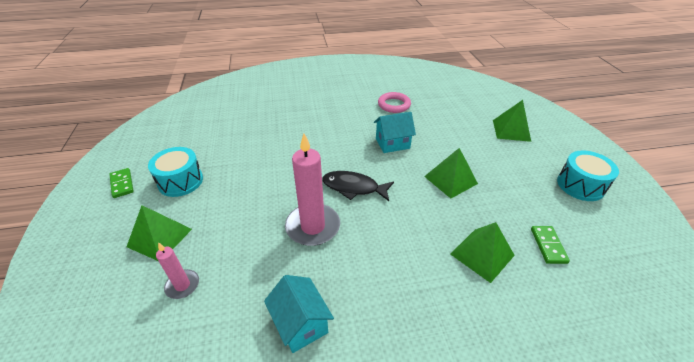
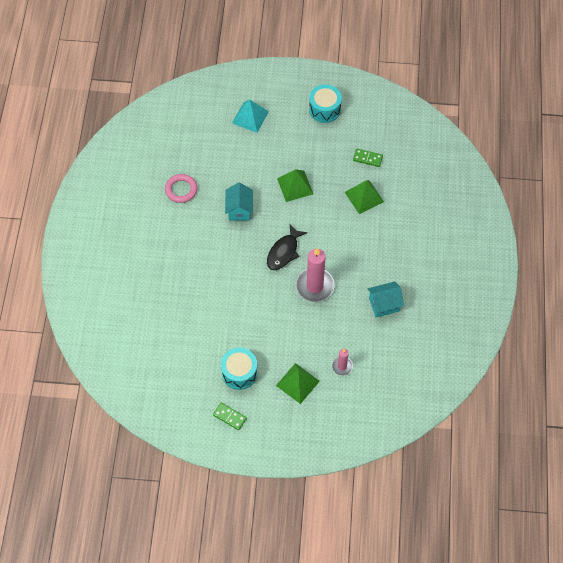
camera: 75 degrees left, 20 degrees up
(122, 184) = (229, 417): green domino -> green domino turned 45 degrees clockwise
(511, 130) = (250, 117): green pyramid -> turquoise pyramid

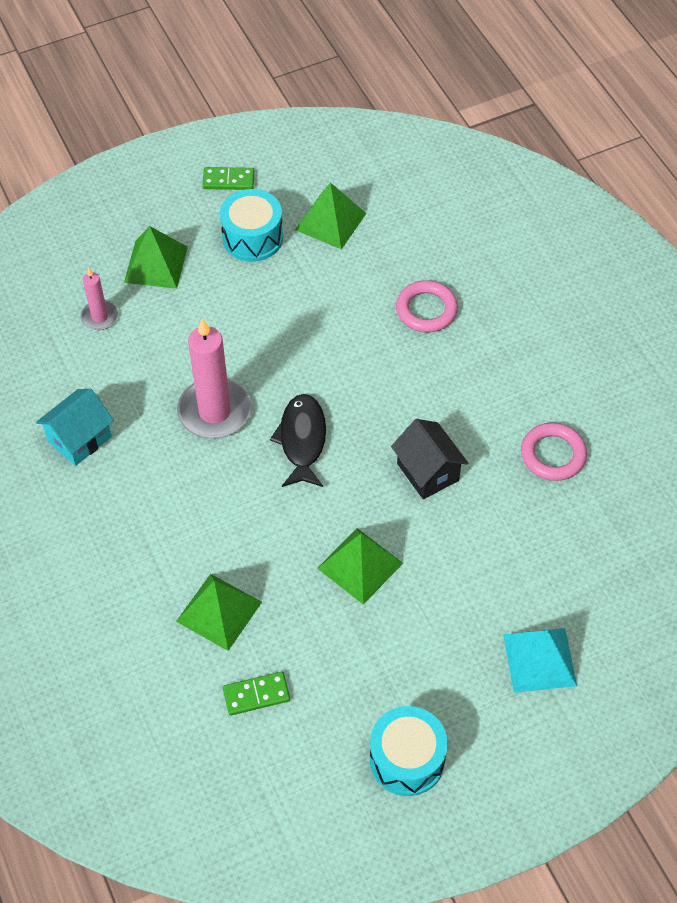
camera: 150 degrees right, 5 degrees down
(183, 286) = (426, 310): none -> pink ring
(194, 361) = (330, 221): none -> green pyramid
(239, 210) = (428, 472): turquoise house -> black house

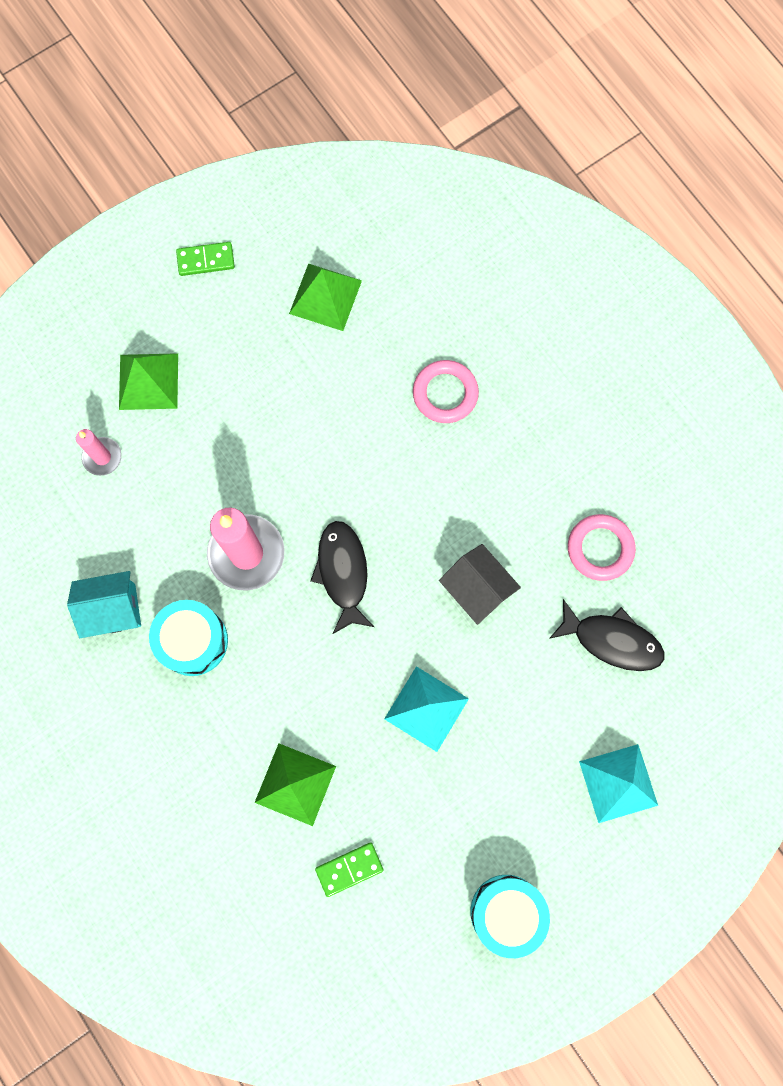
camera: 10 degrees left, 20 degrees up
(80, 439) = (113, 609): turquoise house -> turquoise house turned 45 degrees clockwise
(252, 238) = (245, 331): turquoise drum -> turquoise drum (193, 641)
(360, 565) = (426, 708): green pyramid -> turquoise pyramid
(552, 534) = (612, 640): none -> black fish

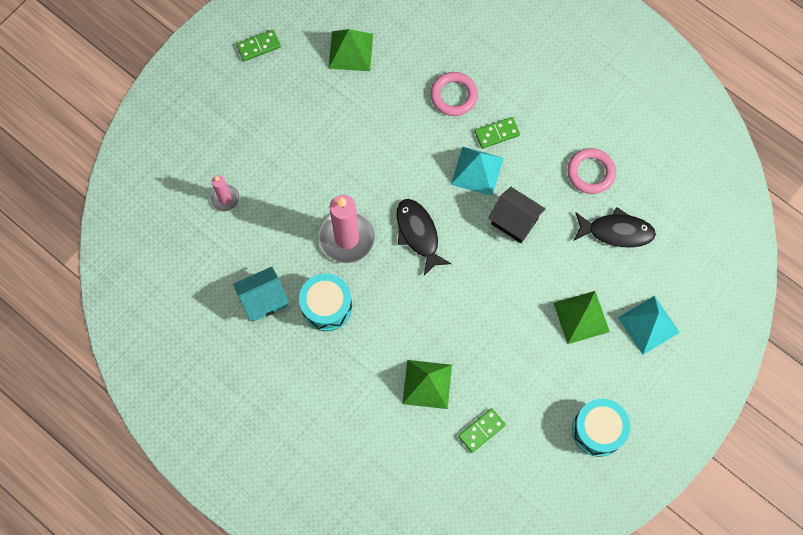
camera: 15 degrees left, 5 degrees down
(148, 381) = (242, 138): green pyramid -> green pyramid (581, 317)
(426, 708) = (503, 309): turquoise pyramid -> turquoise pyramid (477, 171)
(488, 461) = (497, 133): none -> green domino

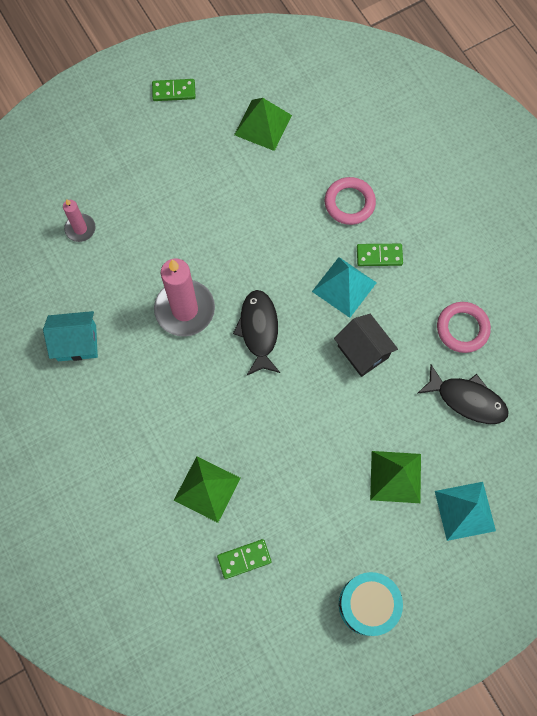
camera: 20 degrees right, 0 degrees up
(326, 306) = (137, 372): turquoise drum -> none

